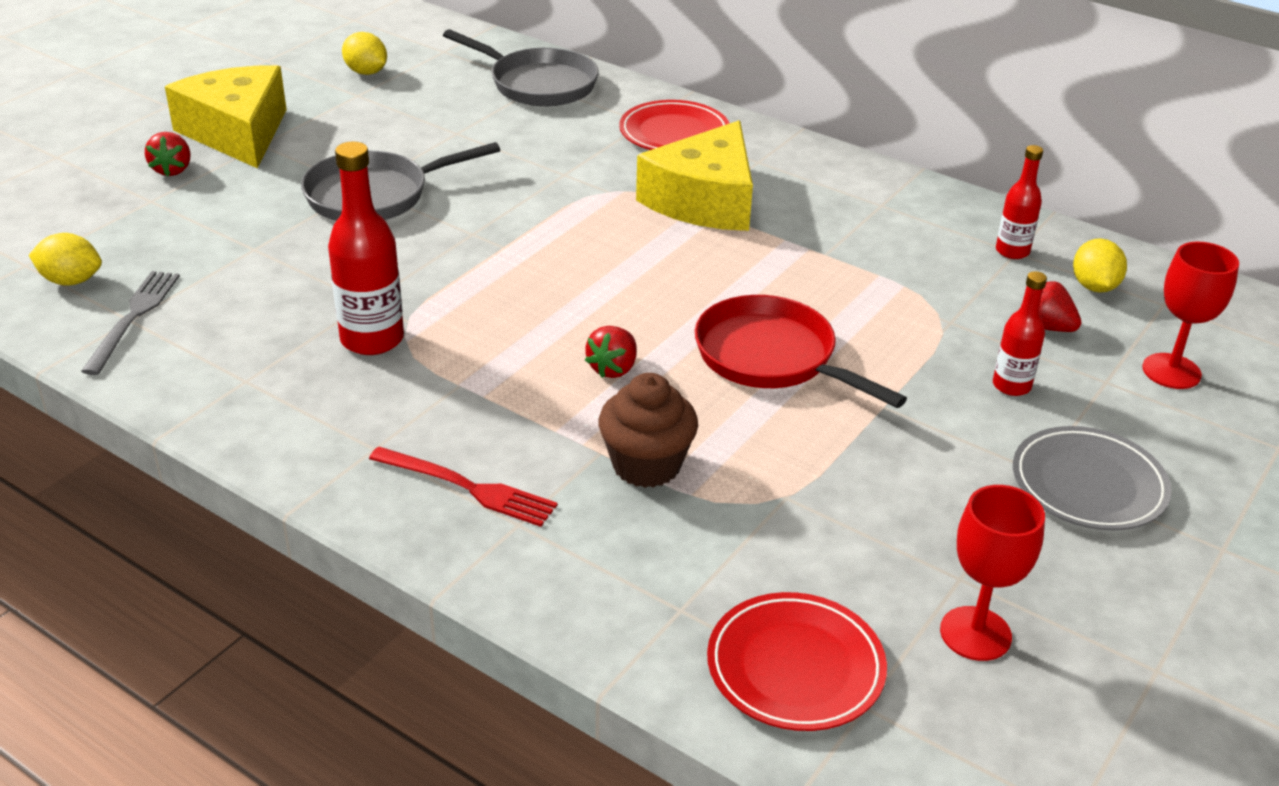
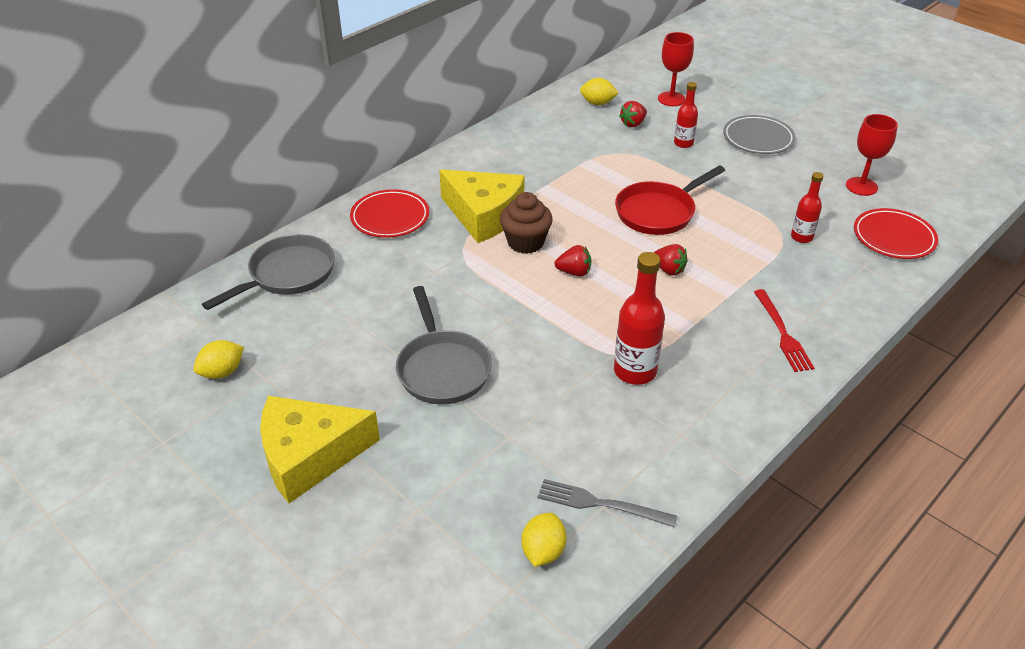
camera: 80 degrees left, 5 degrees up
(172, 170) = (367, 498): red strawberry -> red strawberry (574, 272)
(468, 488) = (782, 333): red fork -> red fork turned 135 degrees clockwise
(646, 465) = (756, 266): brown cupcake -> brown cupcake (525, 242)
(1012, 251) = (561, 119): red bottle -> red bottle (801, 237)

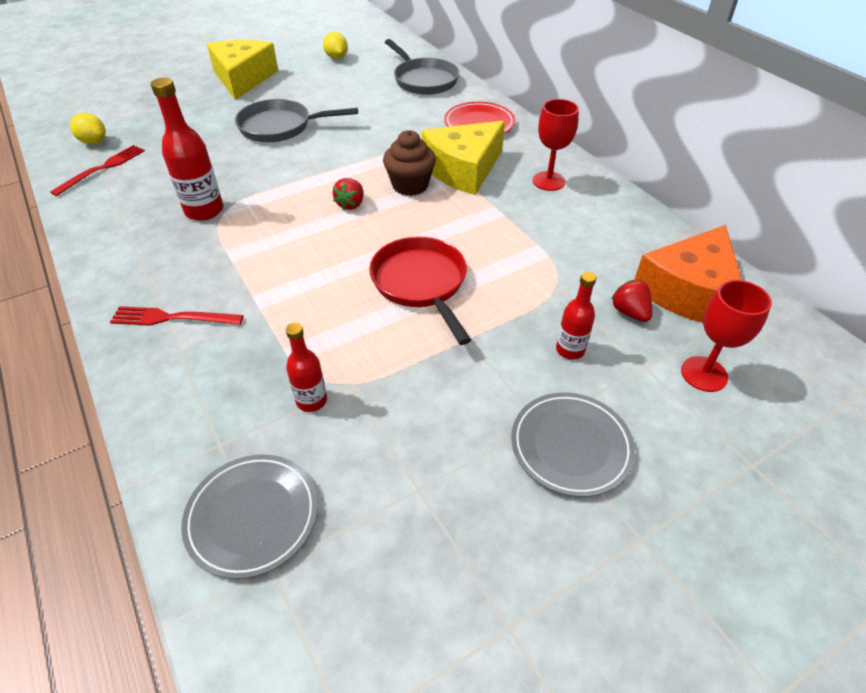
camera: 105 degrees right, 5 degrees up
(597, 103) = (689, 291): yellow lemon -> orange cheese
(600, 504) = (102, 169): grey fork -> red fork
(668, 270) = (318, 264): red strawberry -> none
(861, 186) = (394, 539): red goblet -> red goblet (548, 181)
(893, 237) = (252, 517): red plate -> grey plate

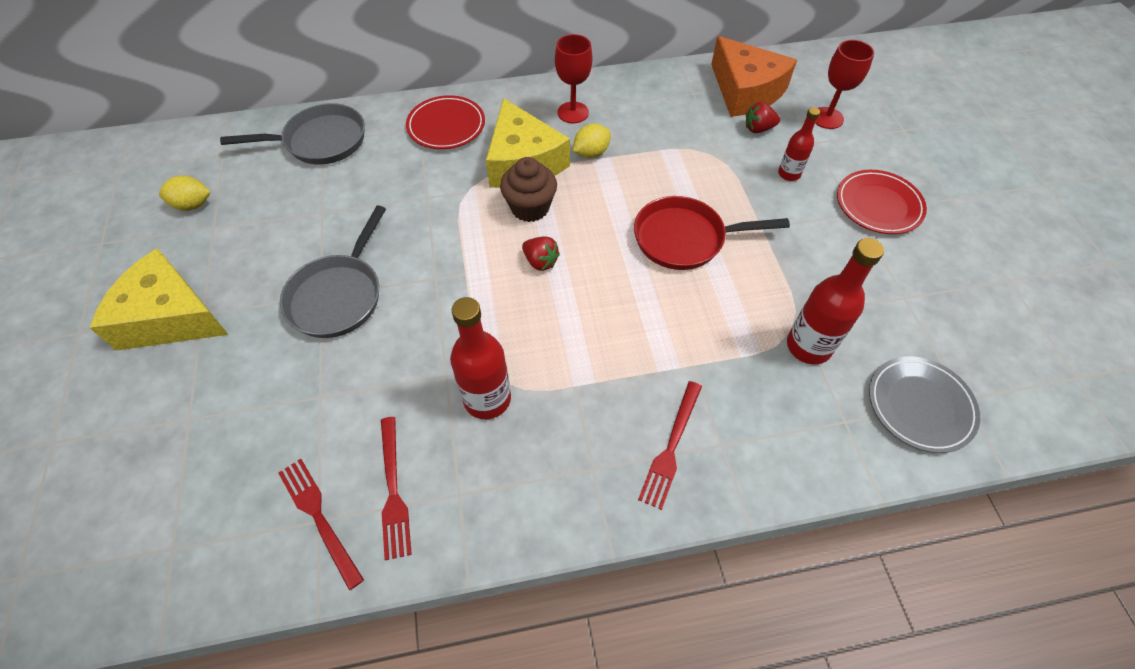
camera: 70 degrees left, 10 degrees up
(94, 142) = (229, 530): yellow lemon -> yellow lemon (591, 153)
(123, 190) = (393, 490): none -> red fork
(311, 400) = (808, 346): red bottle -> red bottle, size x1.67
(571, 446) = (878, 205): grey plate -> red plate

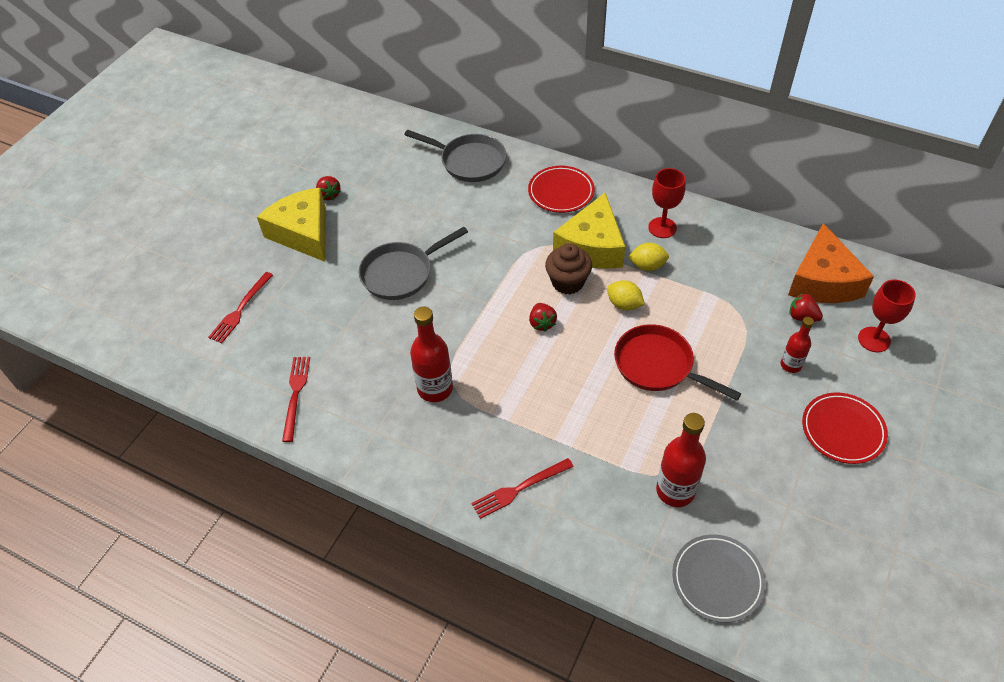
camera: 40 degrees right, 5 degrees down
(171, 256) = (329, 195): none -> red strawberry
(193, 205) = (363, 167): yellow lemon -> yellow lemon (624, 304)
(393, 490) = (343, 406): red fork -> red fork (240, 309)

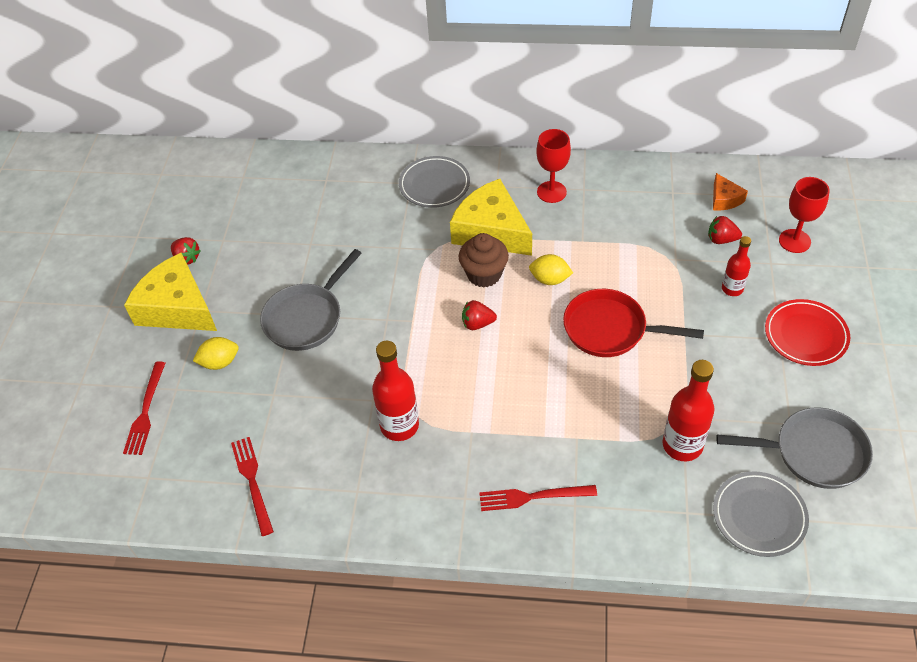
camera: 20 degrees left, 0 degrees up
(469, 161) = (324, 180): grey pan -> grey pan (813, 453)
(519, 489) = (532, 497): red fork -> red fork turned 45 degrees clockwise
(542, 323) = (477, 323): red strawberry -> red strawberry turned 120 degrees clockwise
(561, 192) = (434, 185): red plate -> grey plate
(592, 246) = (491, 231): yellow cheese -> yellow cheese turned 135 degrees clockwise
(647, 266) = (554, 234): yellow lemon -> yellow lemon (220, 362)
(823, 281) = (724, 199): orange cheese -> orange cheese, size x0.47

